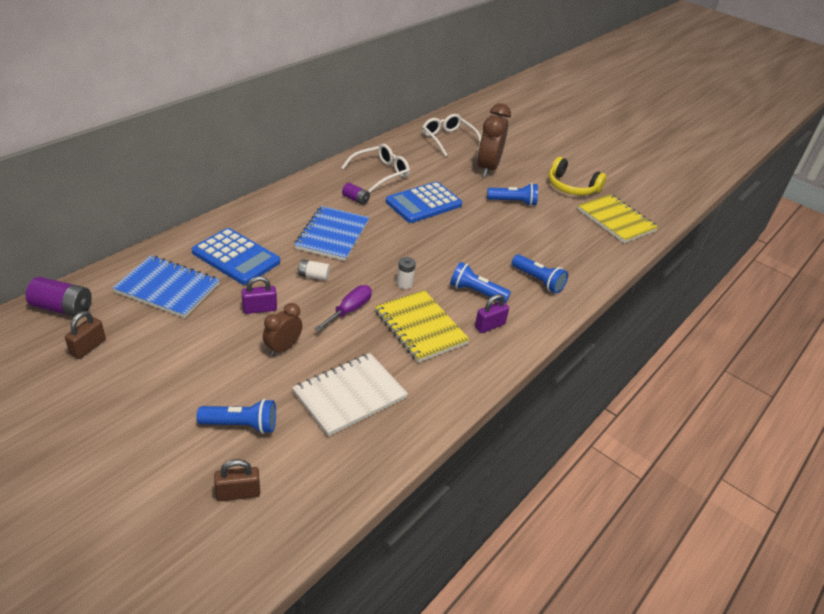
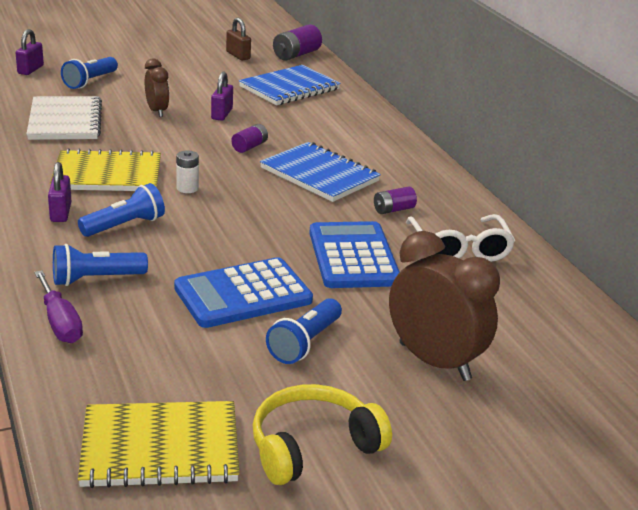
camera: 120 degrees right, 10 degrees down
(236, 257) = (316, 121): blue calculator -> blue calculator (243, 294)
(238, 493) = (30, 69): brown padlock -> purple padlock
(313, 276) = (249, 147): white battery -> purple battery
(349, 310) = (175, 149): purple screwdriver -> purple screwdriver (60, 323)
(448, 140) = (566, 357): white glasses -> none

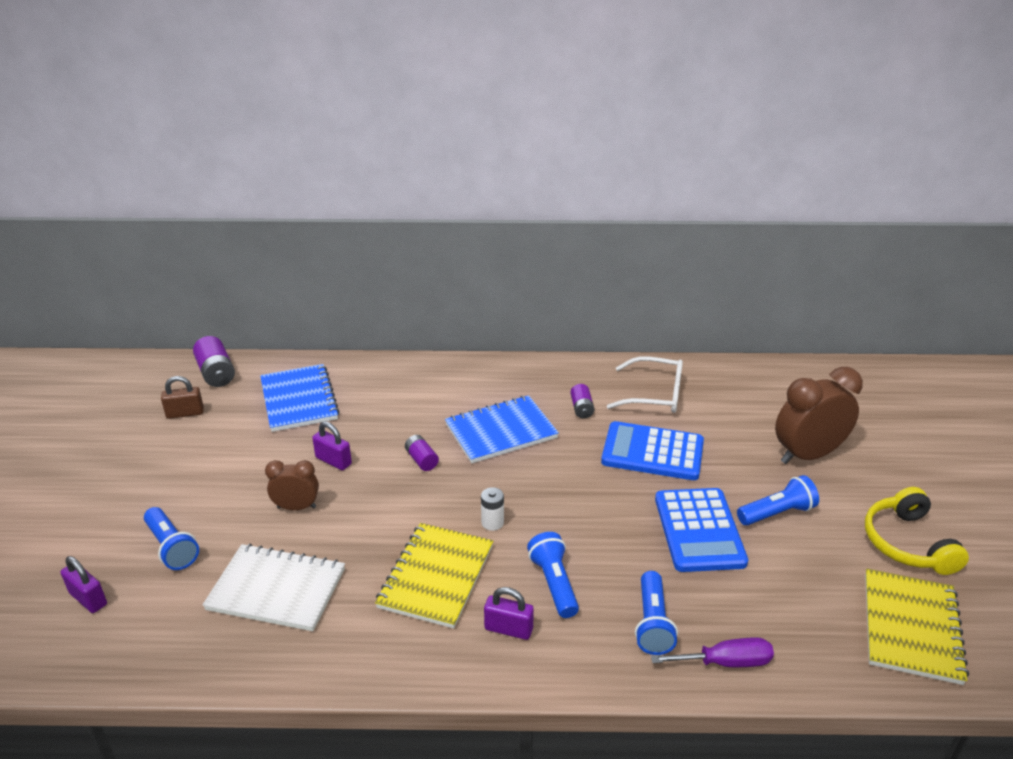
camera: 65 degrees left, 5 degrees up
(305, 343) = (777, 513): blue flashlight -> blue flashlight turned 75 degrees counterclockwise

